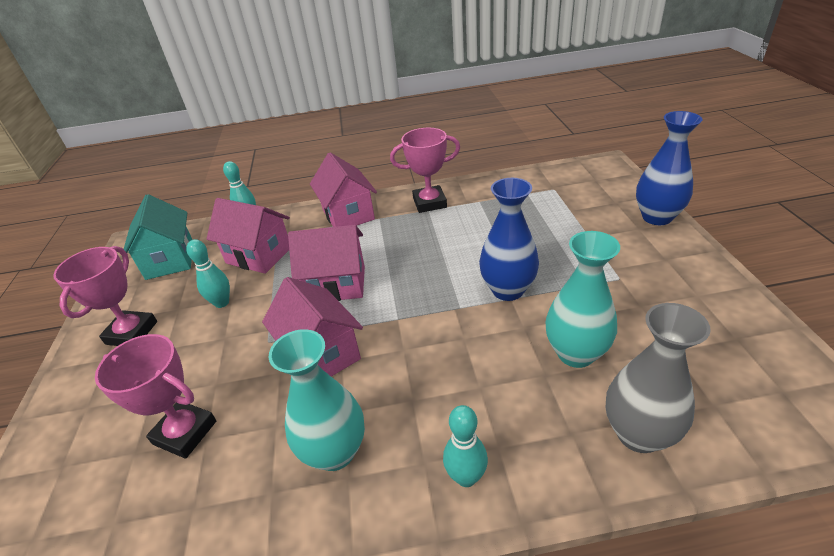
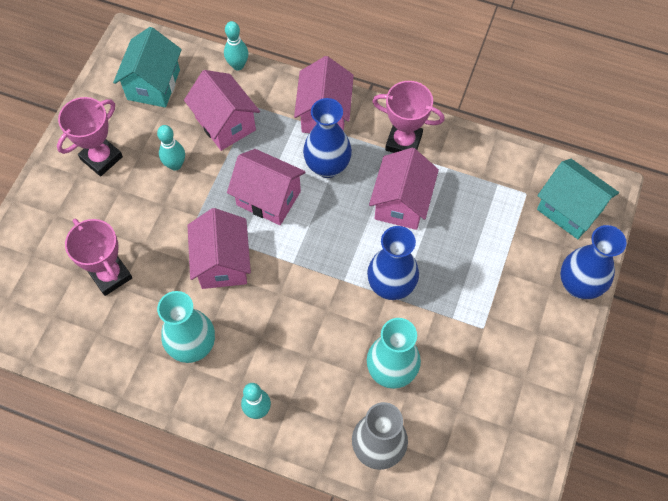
camera: 25 degrees right, 25 degrees up
(376, 242) = (327, 166): none -> blue vase
(462, 235) = (401, 203): none -> pink house
(595, 184) = (569, 210): none -> turquoise house

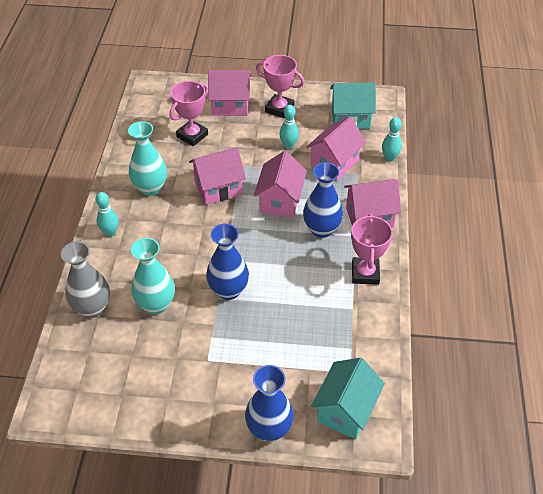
camera: 75 degrees right, 15 degrees down
(401, 203) = (306, 283): pink house -> pink house (230, 106)

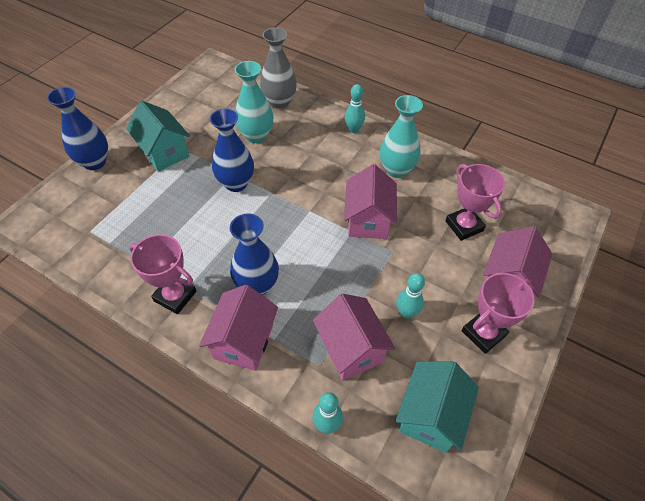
camera: 115 degrees right, 5 degrees up
(280, 201) = (320, 265): pink house -> none
(345, 410) = (63, 212): turquoise house -> turquoise house (164, 152)

